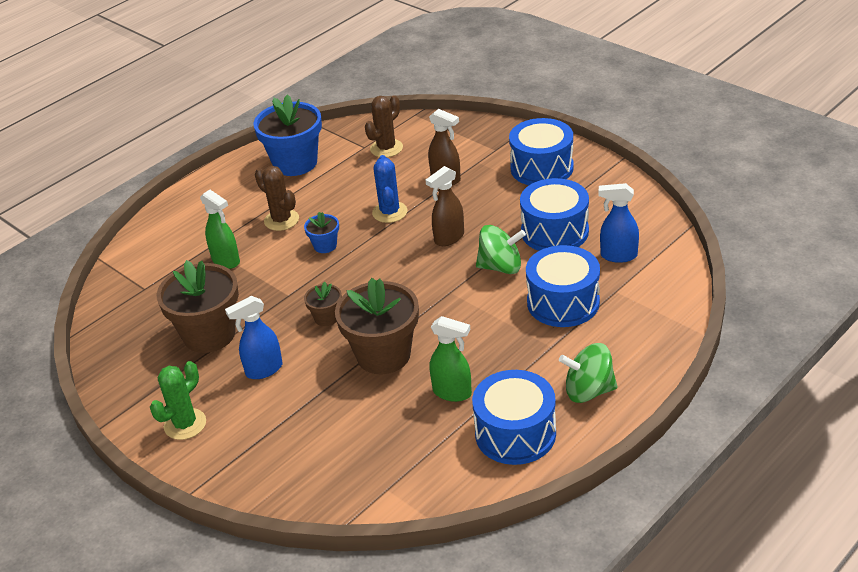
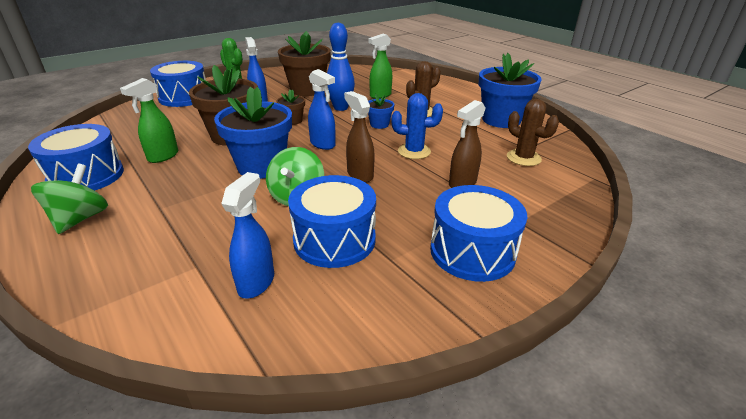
camera: 95 degrees right, 5 degrees down
(276, 287) = (340, 108): none -> blue bowling pin
(388, 277) = (323, 144): none -> blue spray bottle
(452, 307) = (261, 166): none -> blue flower pot
(563, 302) = (212, 225): blue drum -> blue drum (184, 97)

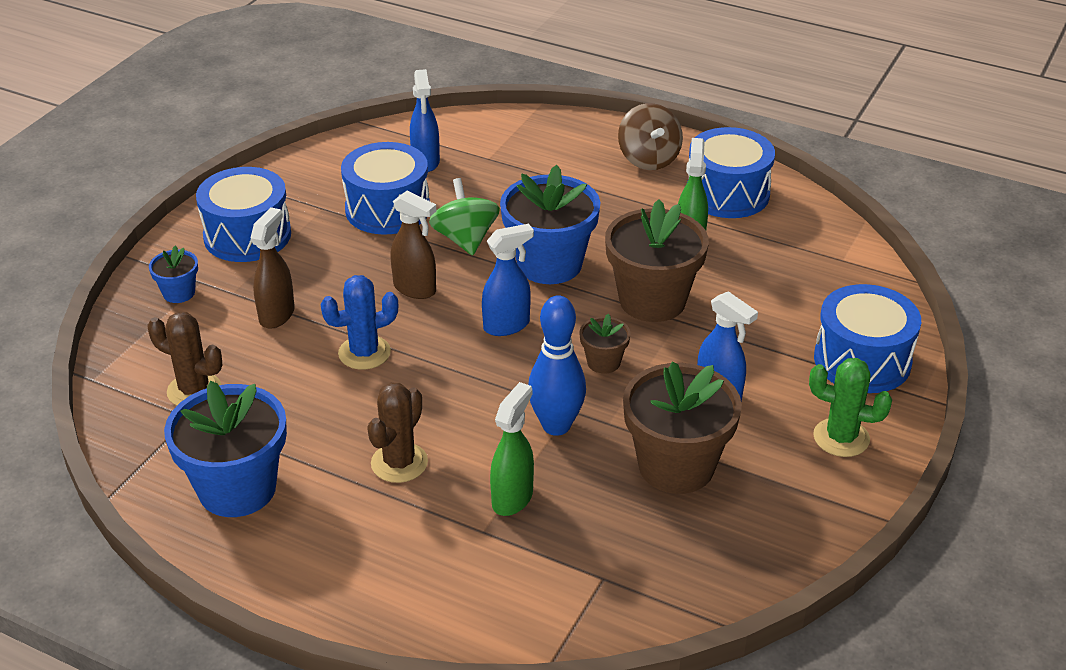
camera: 155 degrees right, 5 degrees up
(80, 219) = (648, 159): green spinning top -> brown spinning top
(323, 144) = (507, 325): blue spray bottle -> blue spray bottle turned 135 degrees clockwise
(379, 124) = (454, 399): blue flower pot -> blue flower pot (179, 293)

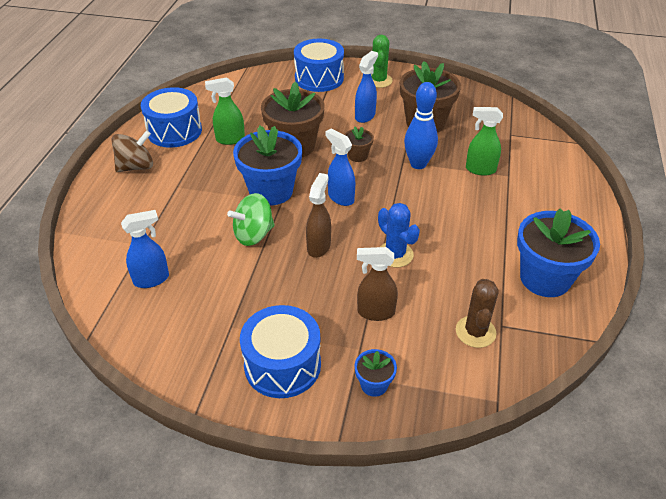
camera: 105 degrees left, 5 degrees up
(387, 209) = (224, 285): blue drum -> none
(399, 463) = (481, 215): brown cactus -> none

